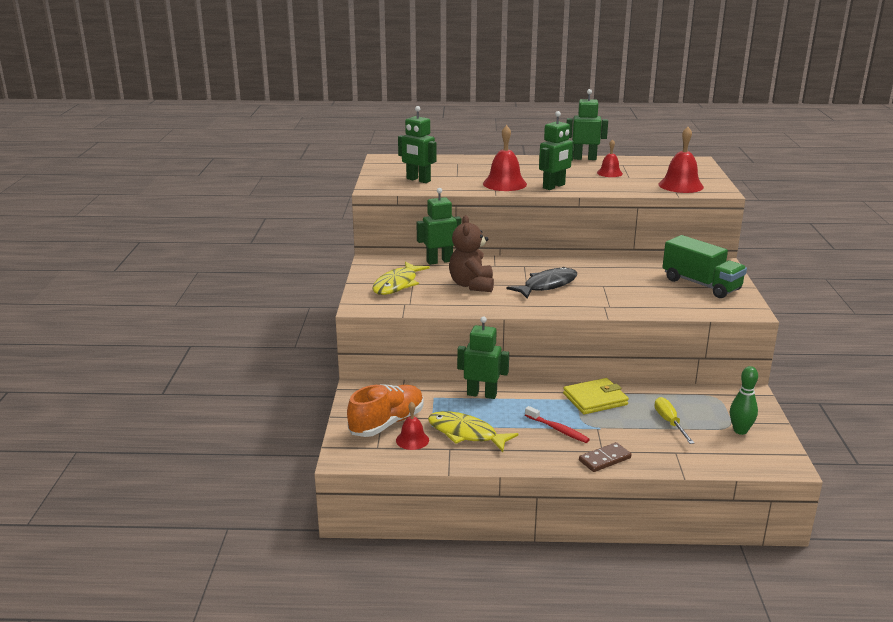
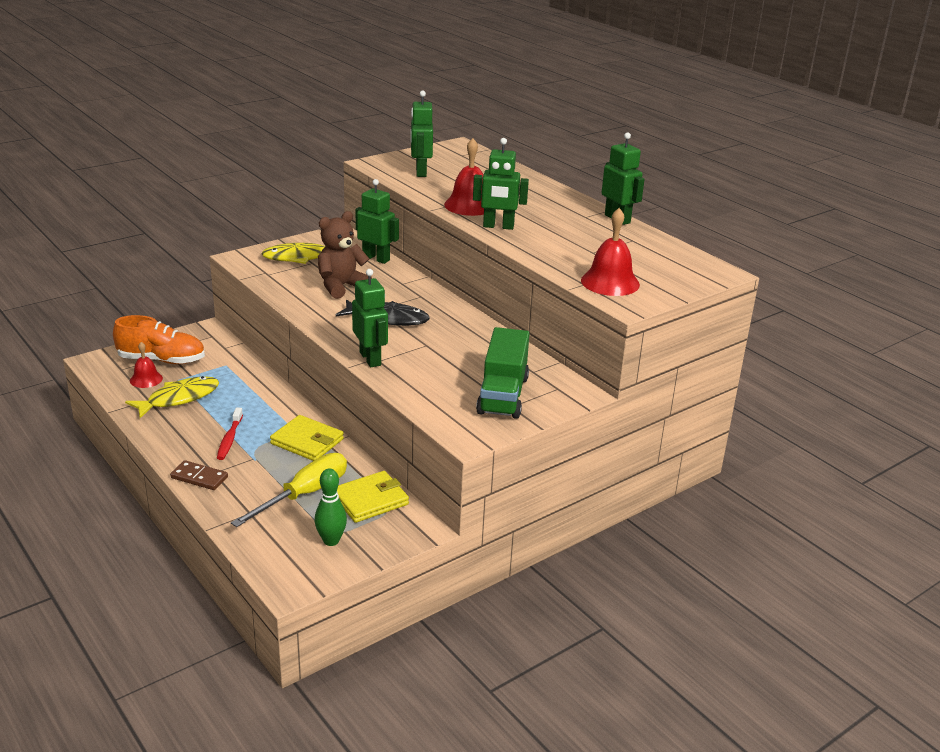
camera: 50 degrees right, 5 degrees up
(466, 434) = (179, 398): yellow fish -> yellow fish turned 60 degrees clockwise
(482, 394) = (254, 384): green robot -> green robot (370, 359)
(609, 173) = (589, 240): red bell -> none
(669, 422) = (304, 494): yellow screwdriver -> yellow screwdriver, size x1.59
(699, 400) = (370, 500): none -> yellow wallet

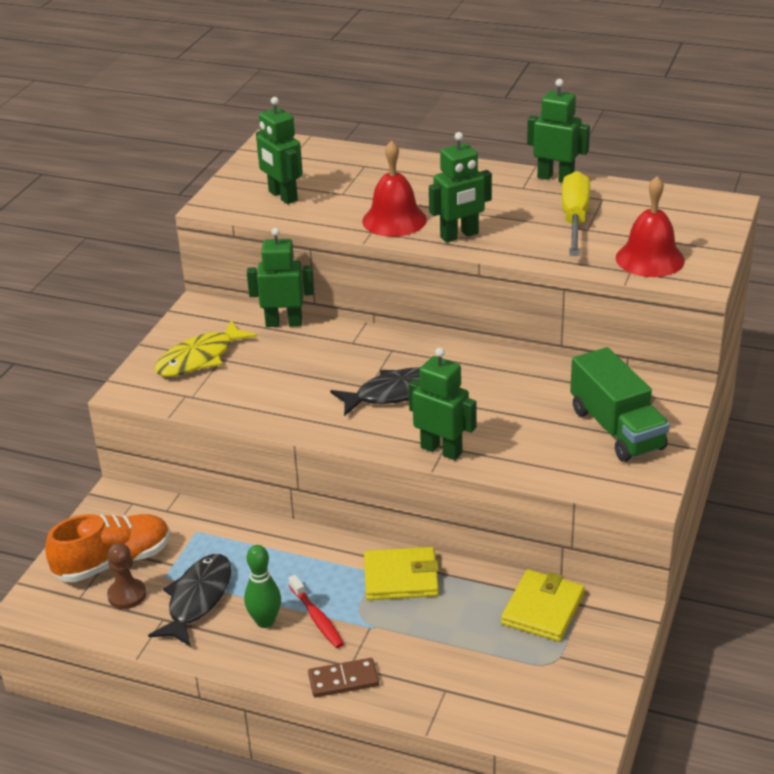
camera: 30 degrees left, 5 degrees up
(146, 379) = (127, 595): red bell -> brown pawn
(179, 398) = (197, 599): yellow fish -> black fish
(304, 494) = (473, 638): yellow screwdriver -> yellow screwdriver (575, 219)
(331, 541) = (561, 674): green bowling pin -> green bowling pin (265, 621)
(341, 286) = (294, 376): brown teddy bear -> none

